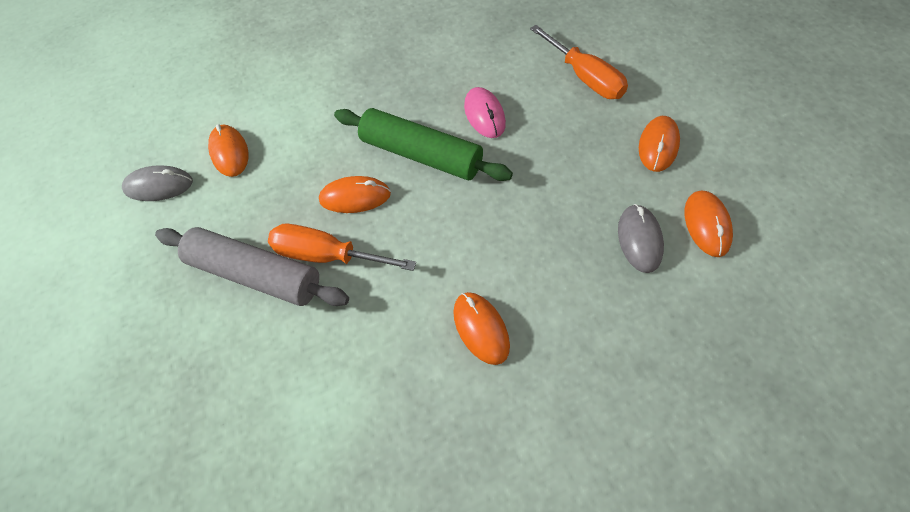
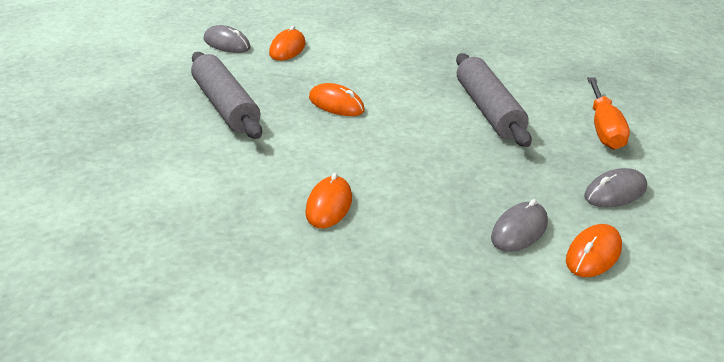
camera: 35 degrees right, 25 degrees down
(327, 256) = (279, 120): orange screwdriver -> none
(421, 155) = (411, 107): green rolling pin -> none
(484, 115) = (488, 110): pink mouse -> grey rolling pin
(658, 146) = (615, 192): orange mouse -> grey mouse

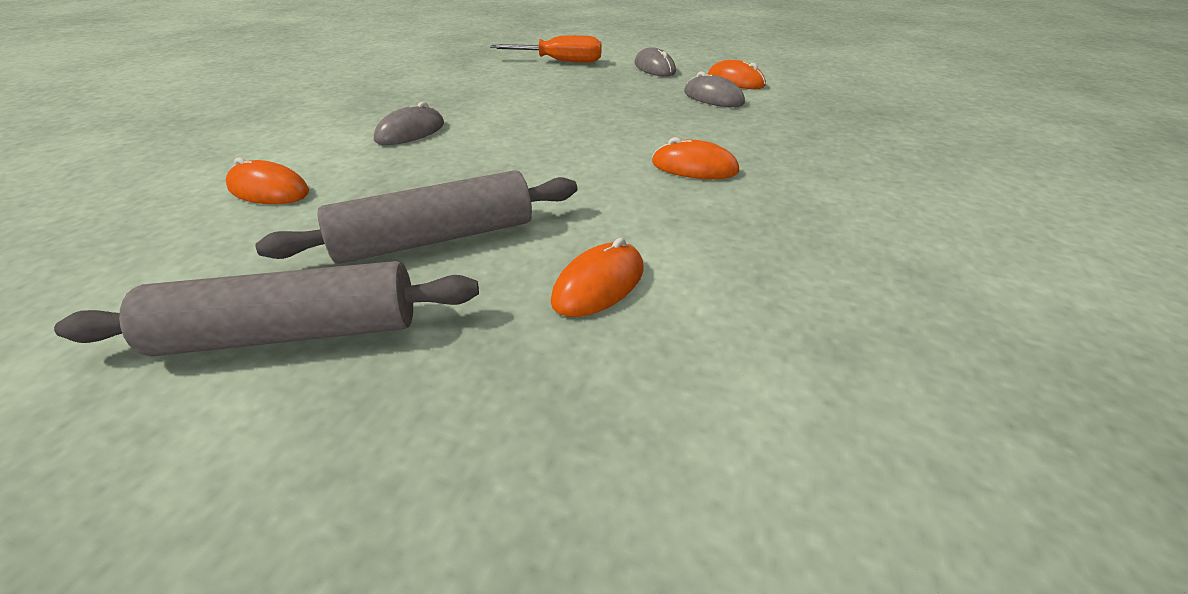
camera: 85 degrees left, 5 degrees up
(226, 44) = (188, 246): grey mouse -> grey mouse (410, 132)
(336, 104) = (469, 159): orange mouse -> orange mouse (599, 285)
(488, 110) = (514, 92): grey rolling pin -> grey rolling pin (291, 333)

